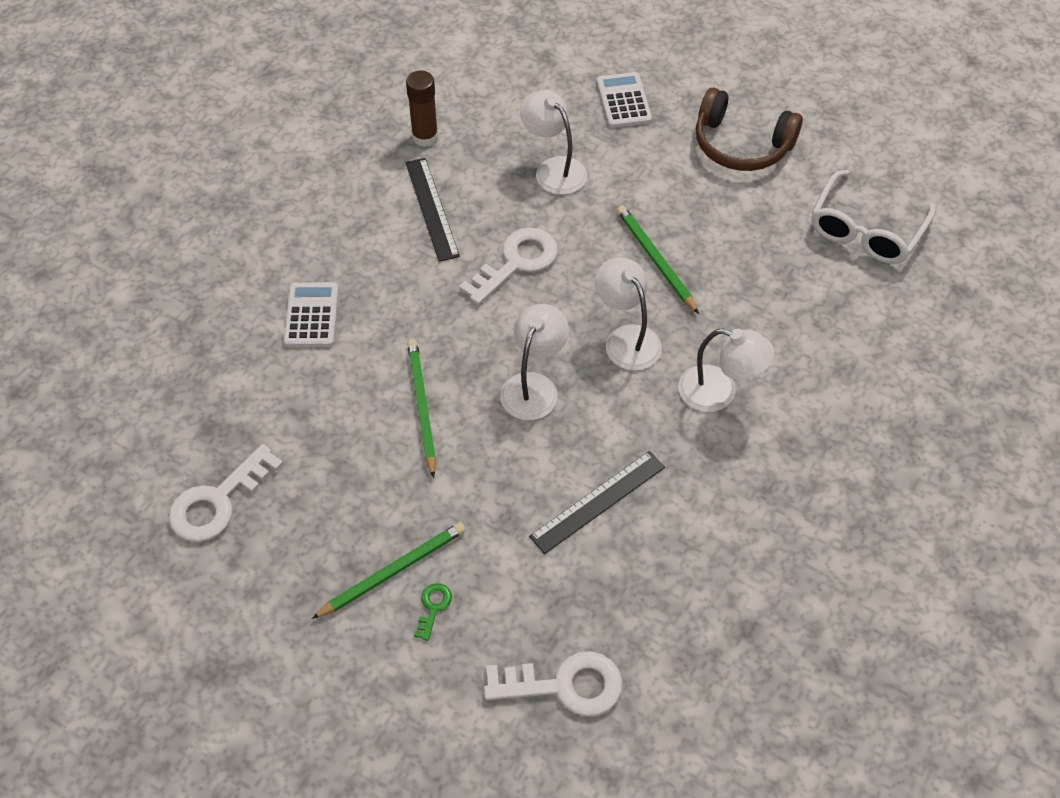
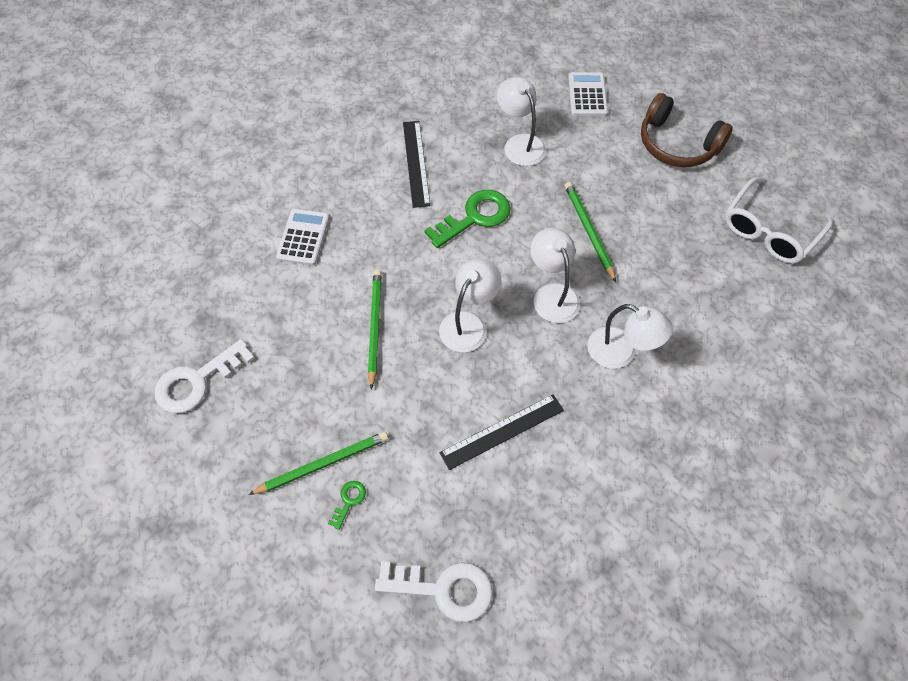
camera: 10 degrees right, 5 degrees up
(425, 137) = (422, 103): brown glue stick -> none
(516, 262) = (475, 217): white key -> green key

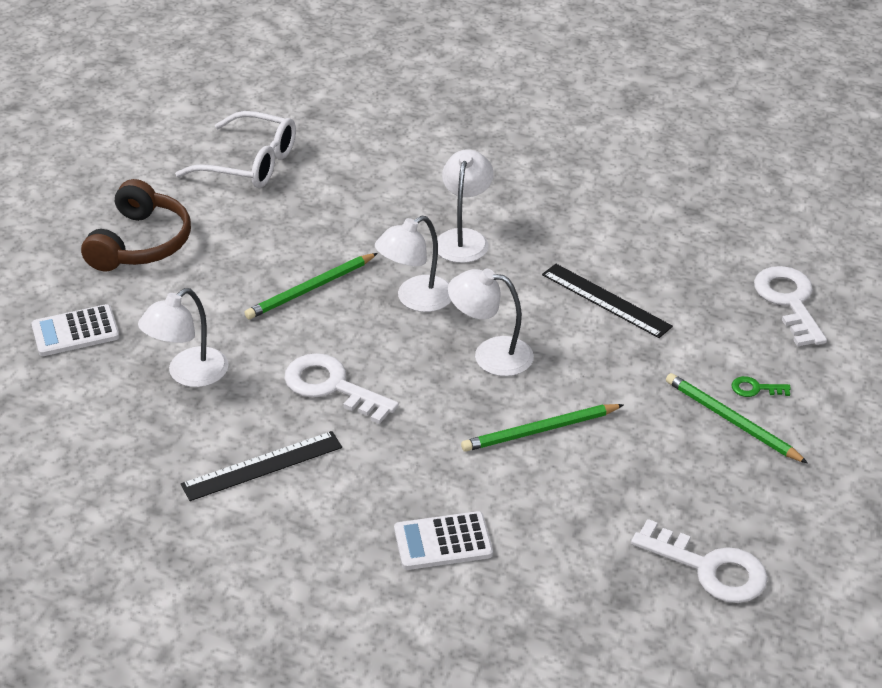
camera: 110 degrees left, 20 degrees down
(475, 217) = (332, 387): green key -> white key

